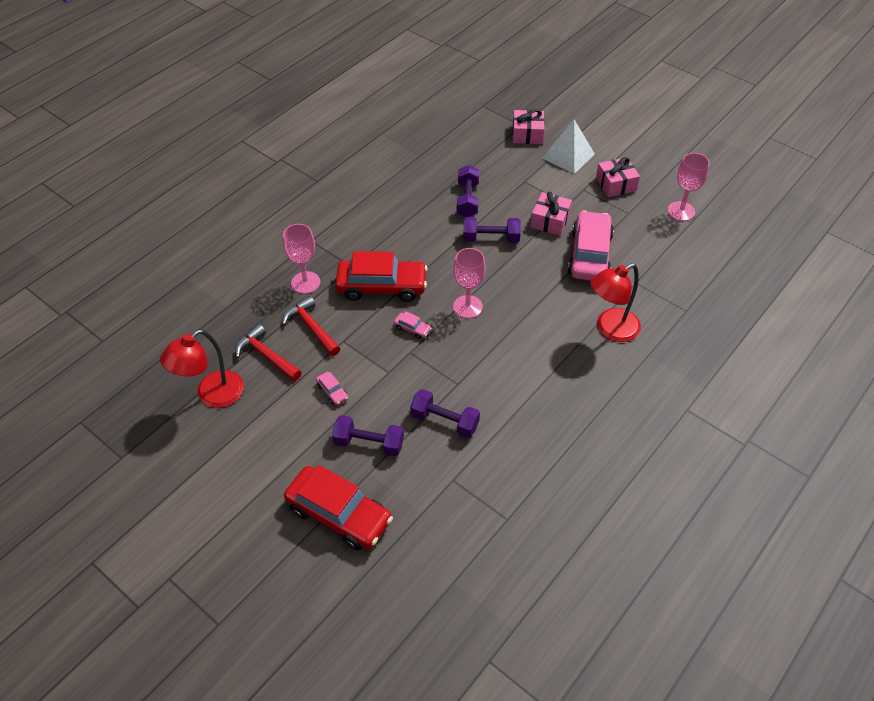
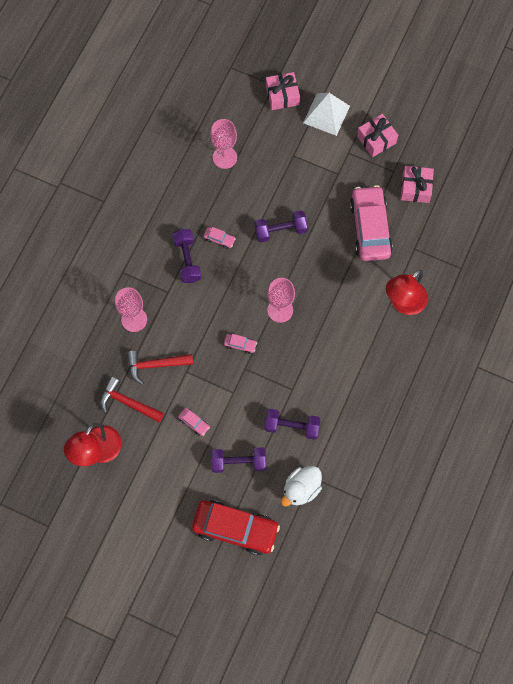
camera: 15 degrees left, 20 degrees up
(311, 328) = (155, 365): red hammer -> red hammer turned 45 degrees counterclockwise
(382, 286) = (201, 307): red car -> none
(423, 233) = (219, 239): none -> pink car
(435, 490) = (301, 489): none -> white duck
(467, 199) = (248, 190): purple dumbbell -> purple dumbbell (187, 260)
(550, 221) = (327, 198): pink gift -> pink gift (415, 188)
(681, 211) = (439, 158): pink goblet -> pink goblet (224, 157)

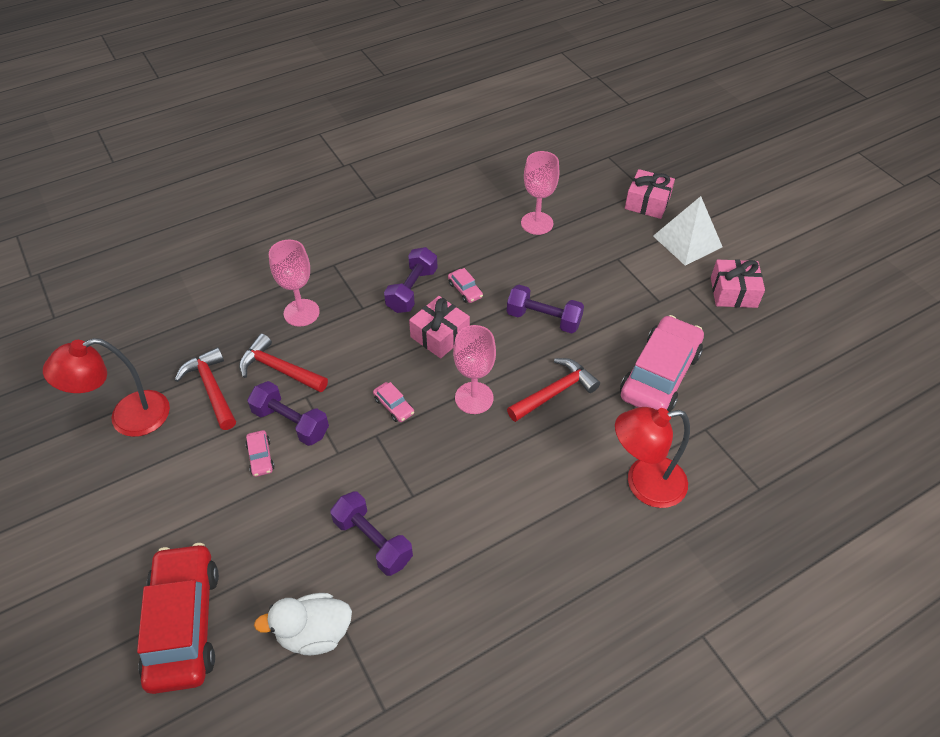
camera: 35 degrees right, 20 degrees down
(235, 528) = (184, 624): red car -> red car turned 150 degrees counterclockwise
(238, 462) = (268, 540): purple dumbbell -> purple dumbbell (291, 423)
(321, 277) = (555, 392): none -> red hammer
(415, 188) = (752, 365): pink gift -> pink gift (440, 335)

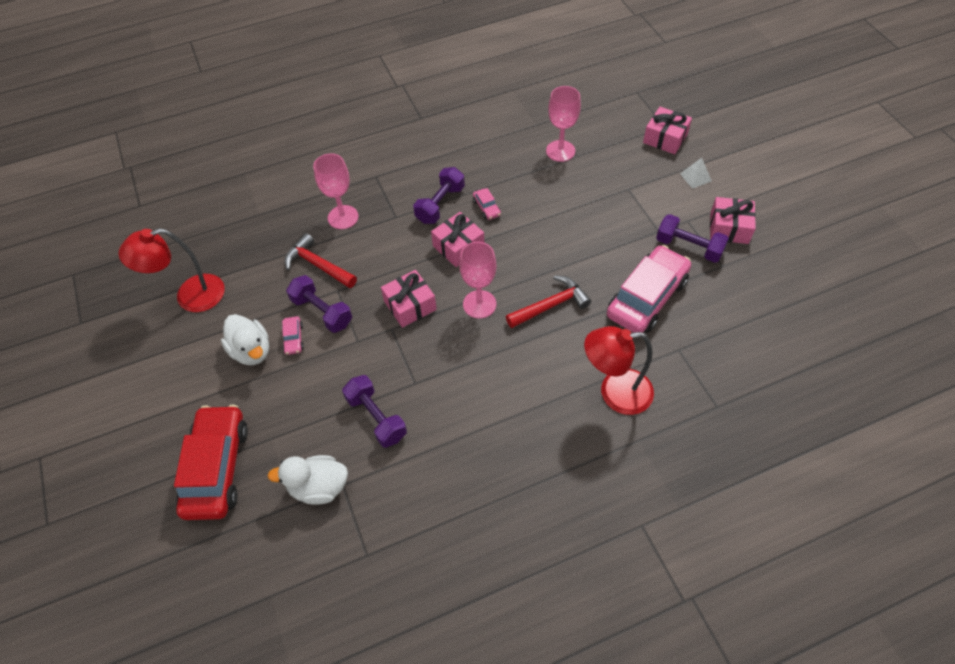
camera: 10 degrees right, 5 degrees up
(211, 476) = (251, 351): none -> white duck
(212, 388) = (260, 277): red hammer -> none
(394, 406) = (410, 305): pink car -> pink gift
(543, 319) = (551, 239): purple dumbbell -> purple dumbbell (688, 247)
(687, 241) = (695, 177): white pyramid -> white pyramid, size x0.51

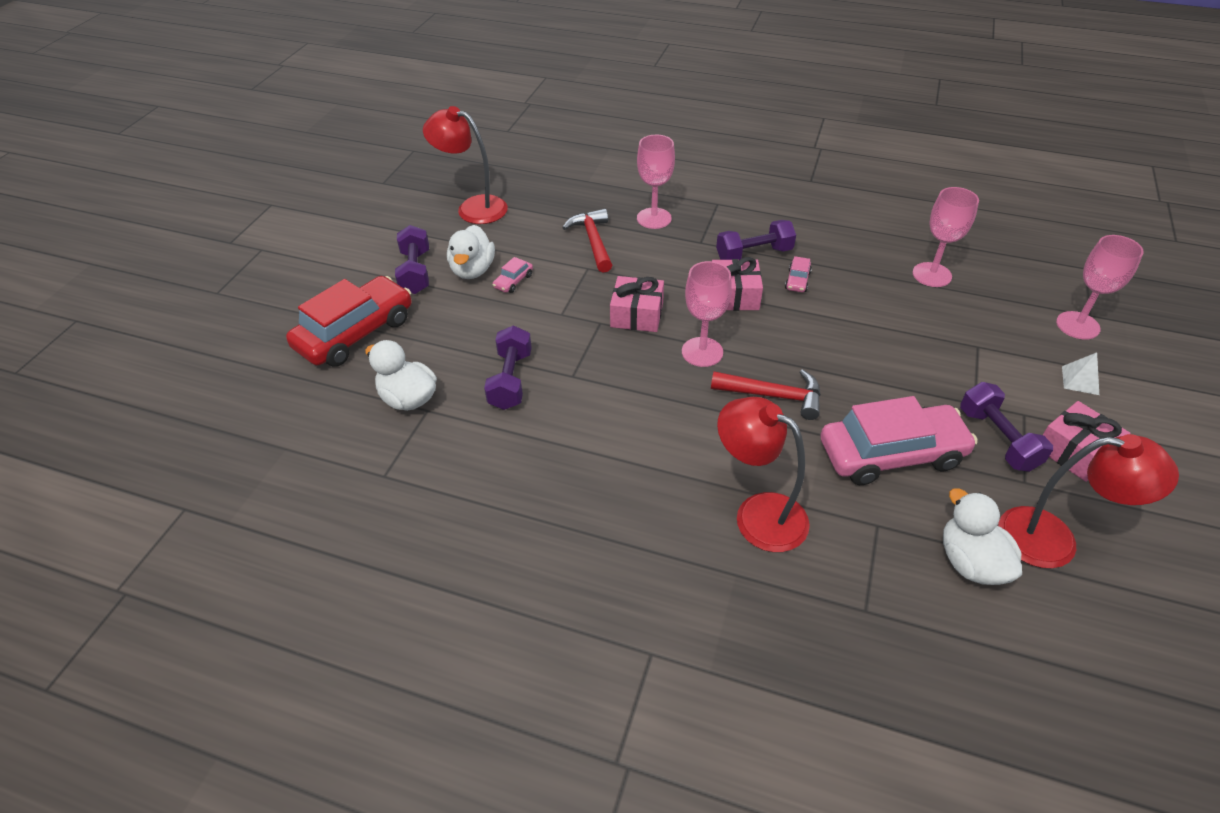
camera: 40 degrees right, 10 degrees down
(322, 312) = (557, 276): purple dumbbell -> purple dumbbell (415, 272)
(665, 138) = (1077, 325): pink gift -> pink goblet
(738, 336) = (970, 562): none -> white duck
(762, 292) = (1054, 540): none -> red lamp

